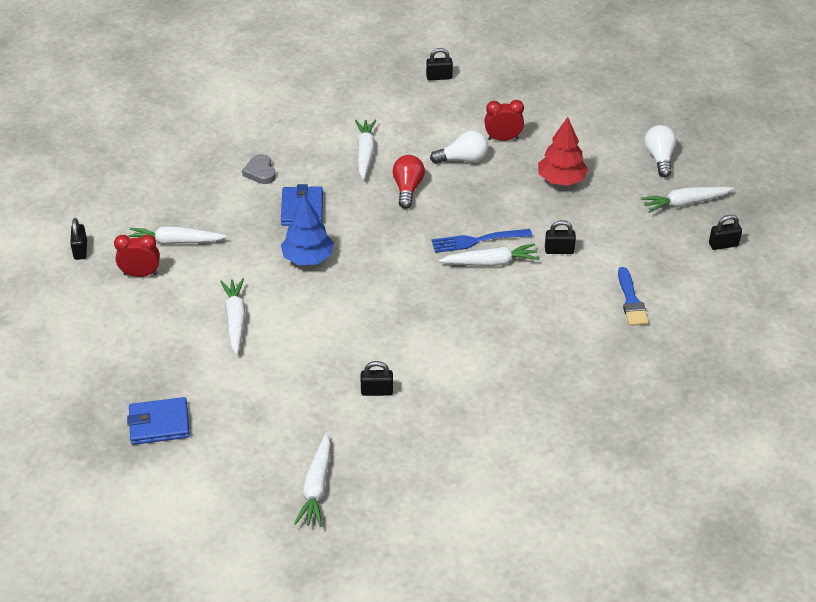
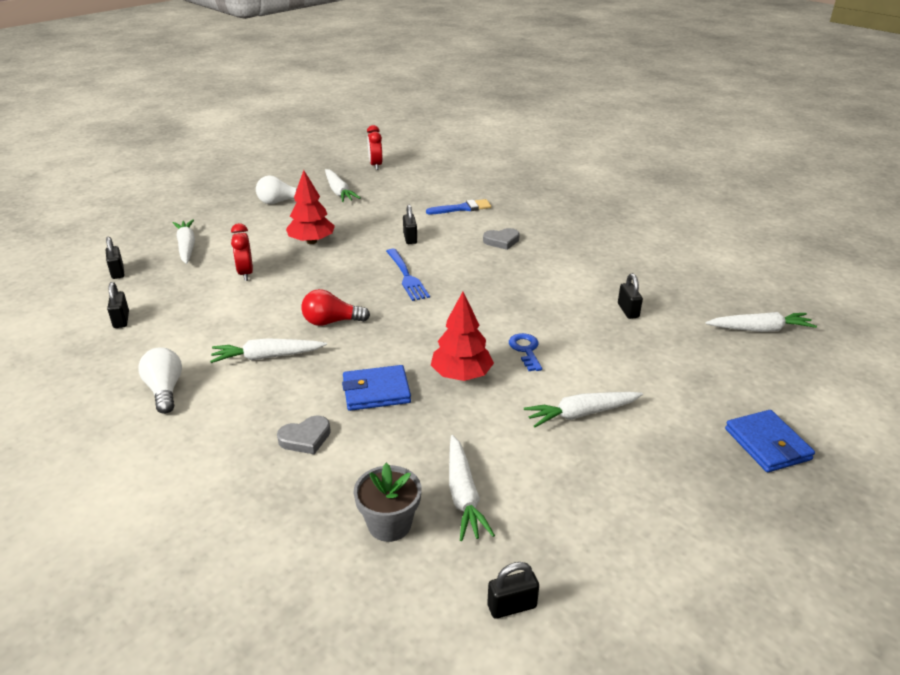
camera: 100 degrees left, 10 degrees down
(140, 274) = (538, 518): red clock -> red clock (375, 165)
(164, 206) = (389, 524): none -> grey flower pot
(308, 258) = (461, 375): blue tree -> red tree
(331, 303) = (525, 350): none -> blue key
(463, 159) = (279, 293): white light bulb -> white light bulb (165, 390)
(491, 262) = (435, 268): white carrot -> white carrot (186, 247)
(542, 322) = (501, 241): none -> grey heart
(723, 245) = (387, 178): black padlock -> black padlock (117, 272)

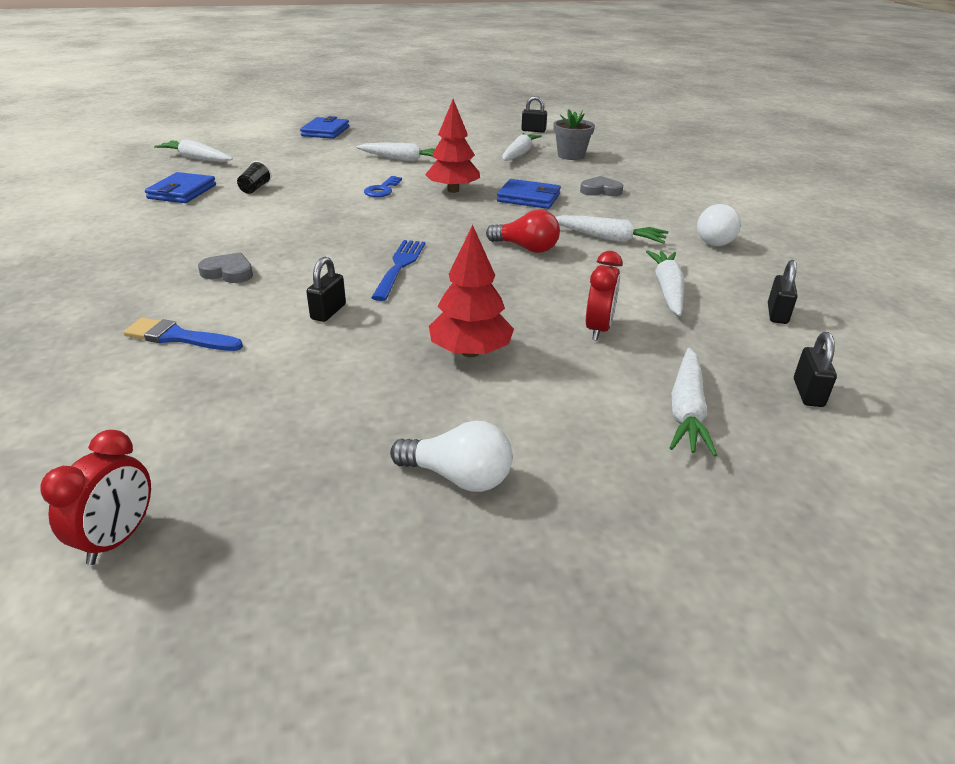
camera: 150 degrees left, 0 degrees up
(339, 192) = (312, 462): white carrot -> white carrot (667, 289)
(628, 311) = (255, 188): black padlock -> black cup
(669, 287) = (182, 192): none -> blue wallet

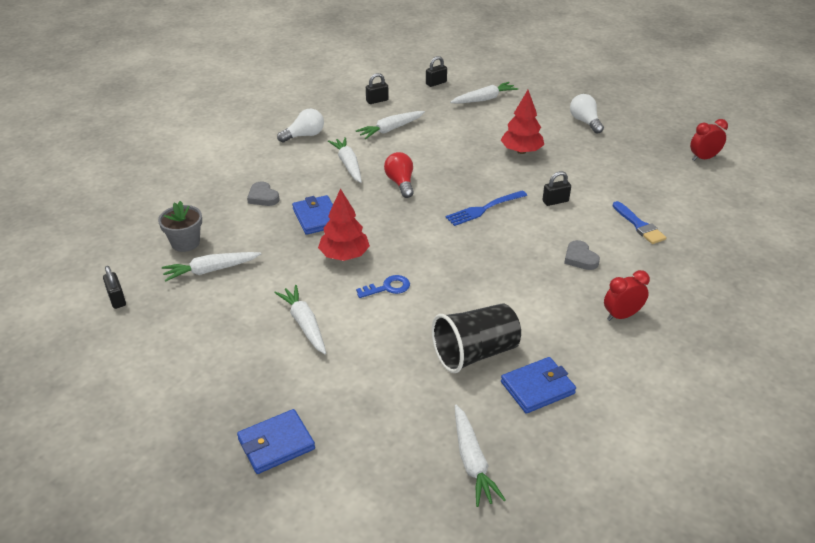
camera: 130 degrees left, 5 degrees up
(255, 188) = (475, 353): black cup -> black cup, size x2.31
(598, 329) = (456, 132): red clock -> red clock (621, 315)

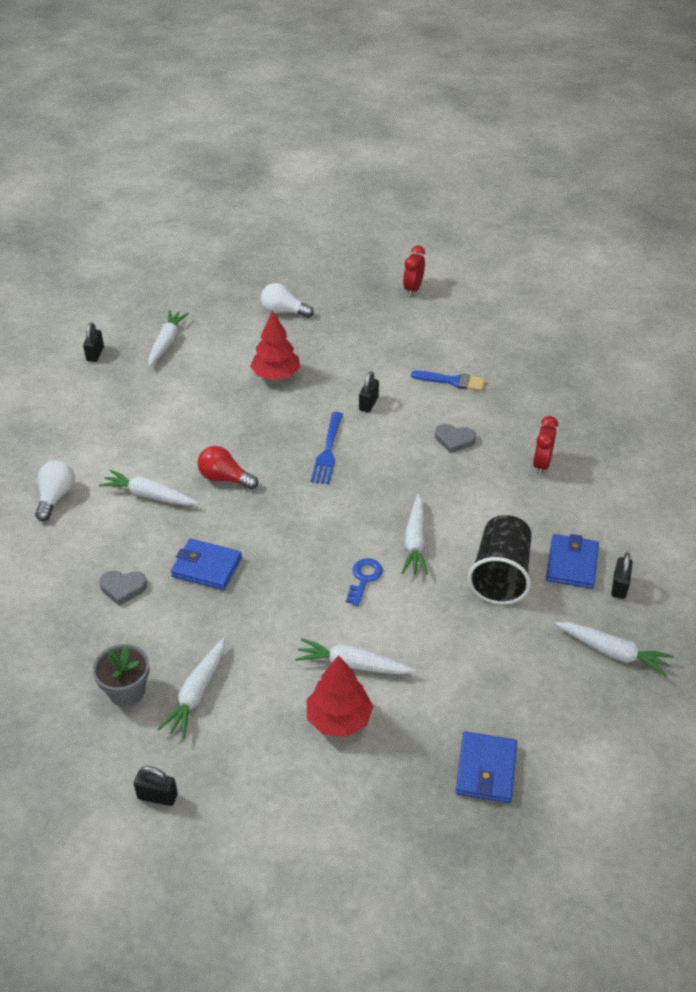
camera: 50 degrees left, 5 degrees up
(344, 255) = (287, 581): red tree -> red tree (339, 719)
(377, 101) = (67, 410): black padlock -> black padlock (619, 586)
(390, 129) = (130, 432): white carrot -> white carrot (415, 542)

